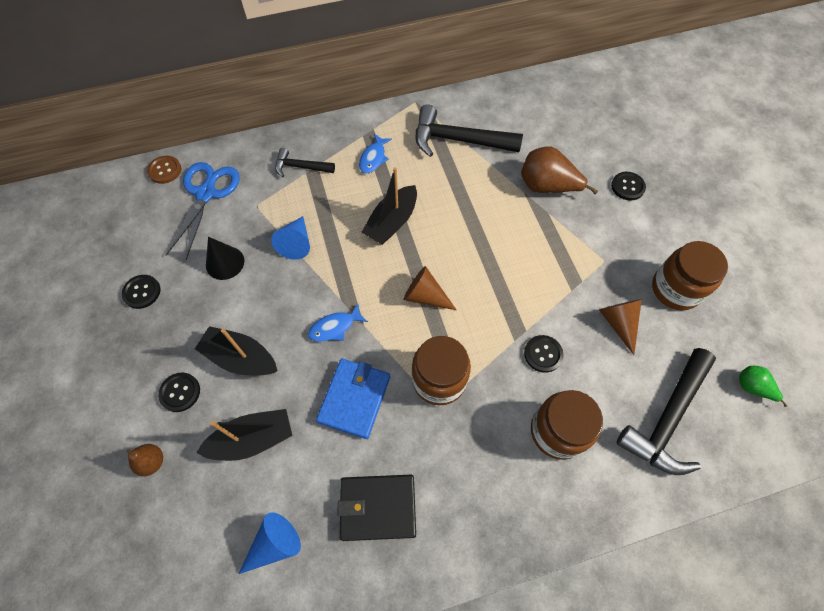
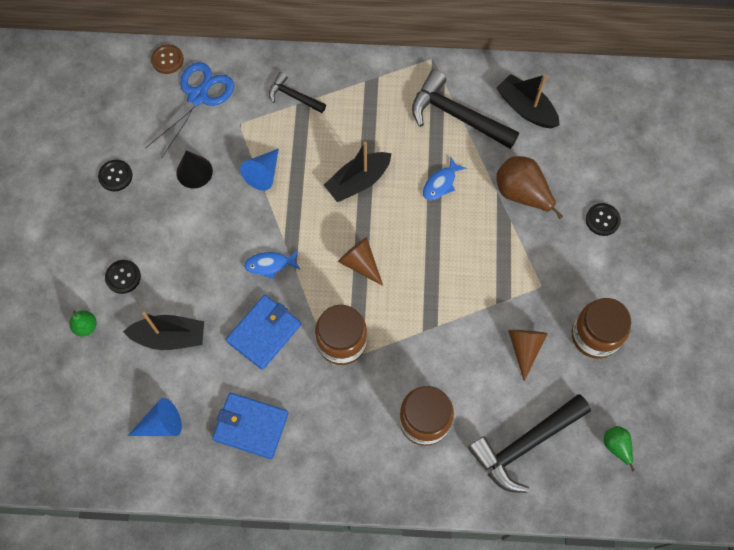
camera: 20 degrees right, 5 degrees up
(152, 462) = (86, 326): brown pear -> green pear
(241, 358) = (181, 264): black boat -> black boat (526, 108)
(373, 158) = (366, 109): blue fish -> blue fish (441, 183)
(377, 507) = (251, 426): black wallet -> blue wallet
(543, 354) = (442, 352): black button -> none

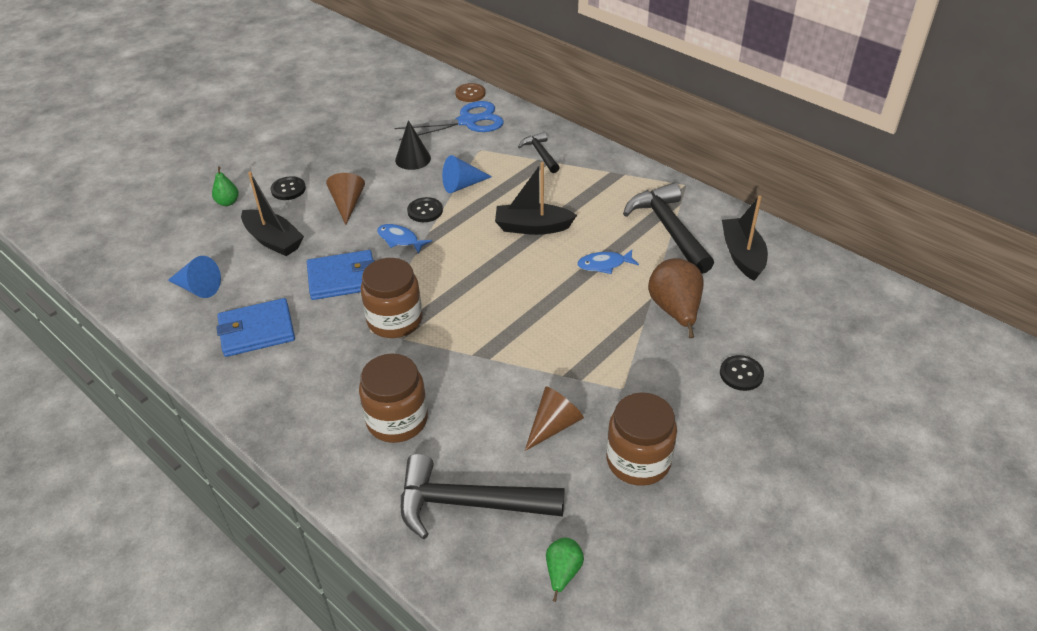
camera: 40 degrees right, 25 degrees down
(115, 176) = (356, 135): black button -> black button (425, 211)
(251, 426) = (256, 330): blue wallet -> blue wallet turned 75 degrees counterclockwise
(360, 263) = (472, 278): brown cone -> brown cone (347, 204)

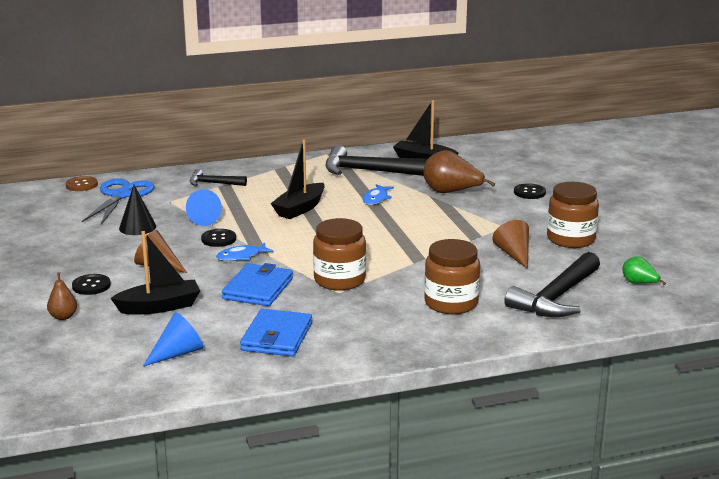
camera: 60 degrees left, 20 degrees down
(228, 202) = (63, 317): green pear -> brown pear

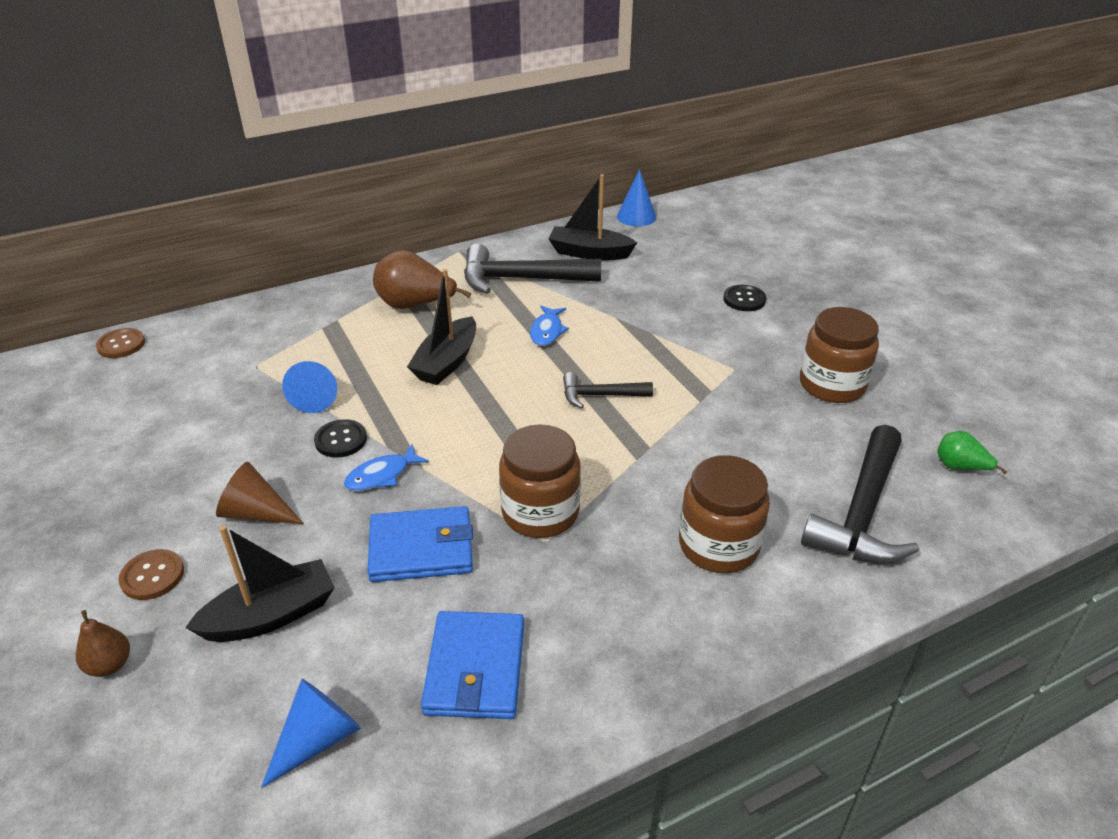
camera: 10 degrees left, 15 degrees up
(91, 286) = (152, 576): black button -> brown button
(121, 196) = (182, 361): blue scissors -> none
(137, 227) = (214, 427): black cone -> none
(213, 183) = (314, 323): black hammer -> black hammer (600, 395)
(258, 288) = (421, 548): blue wallet -> blue wallet turned 75 degrees clockwise
(451, 192) = (643, 309): brown pear -> brown pear (415, 305)
(469, 143) = (636, 216): none -> blue cone
(514, 254) = (769, 425): brown cone -> none

